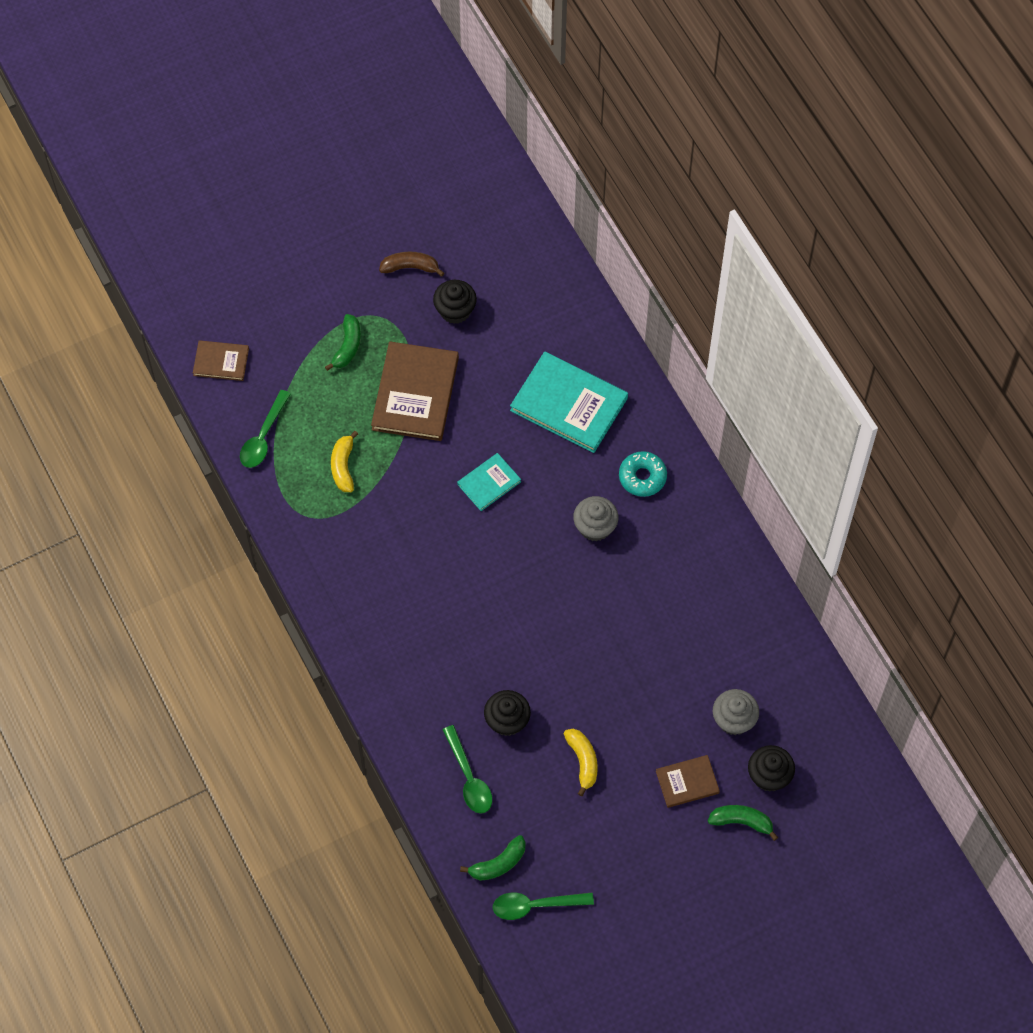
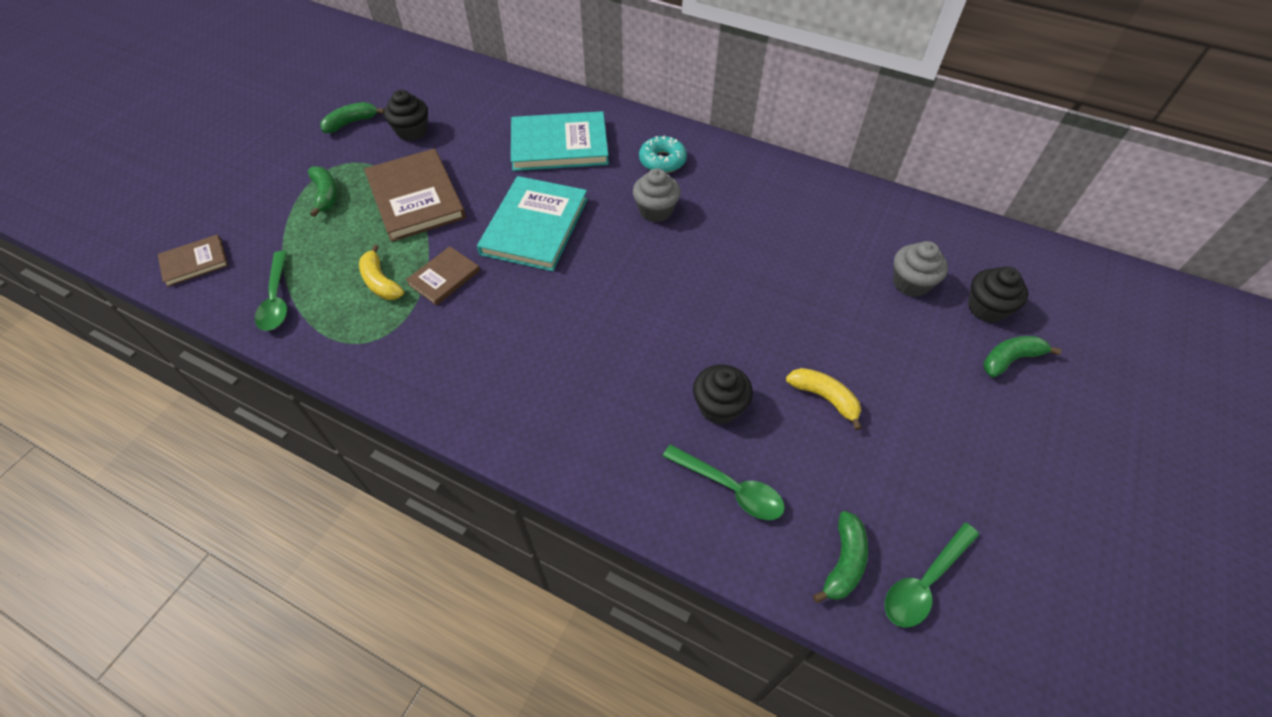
camera: 35 degrees left, 10 degrees down
(410, 267) = (351, 123): brown banana -> green banana
(489, 483) = (535, 226): turquoise book -> turquoise book, size x1.88
(687, 782) = (930, 356): brown book -> brown book (444, 277)

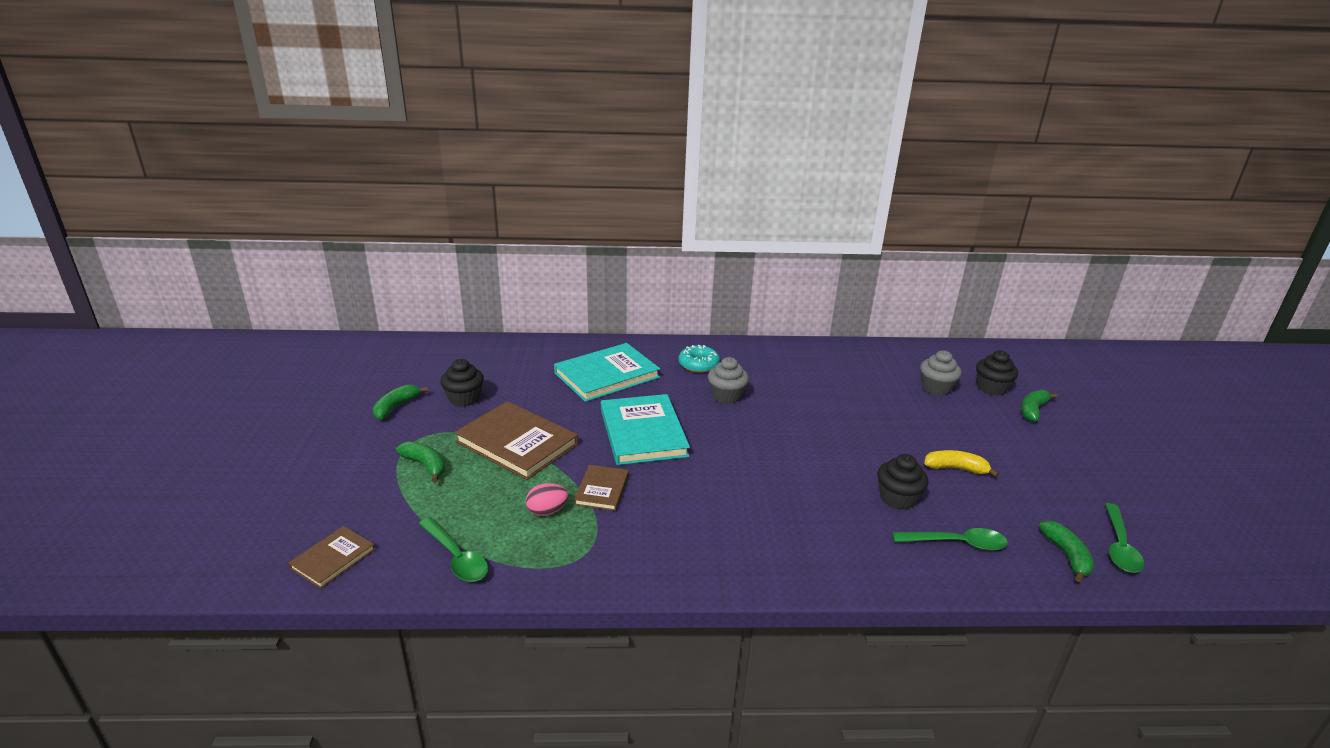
camera: 30 degrees left, 25 degrees down
(380, 282) = (547, 511): yellow banana -> pink egg

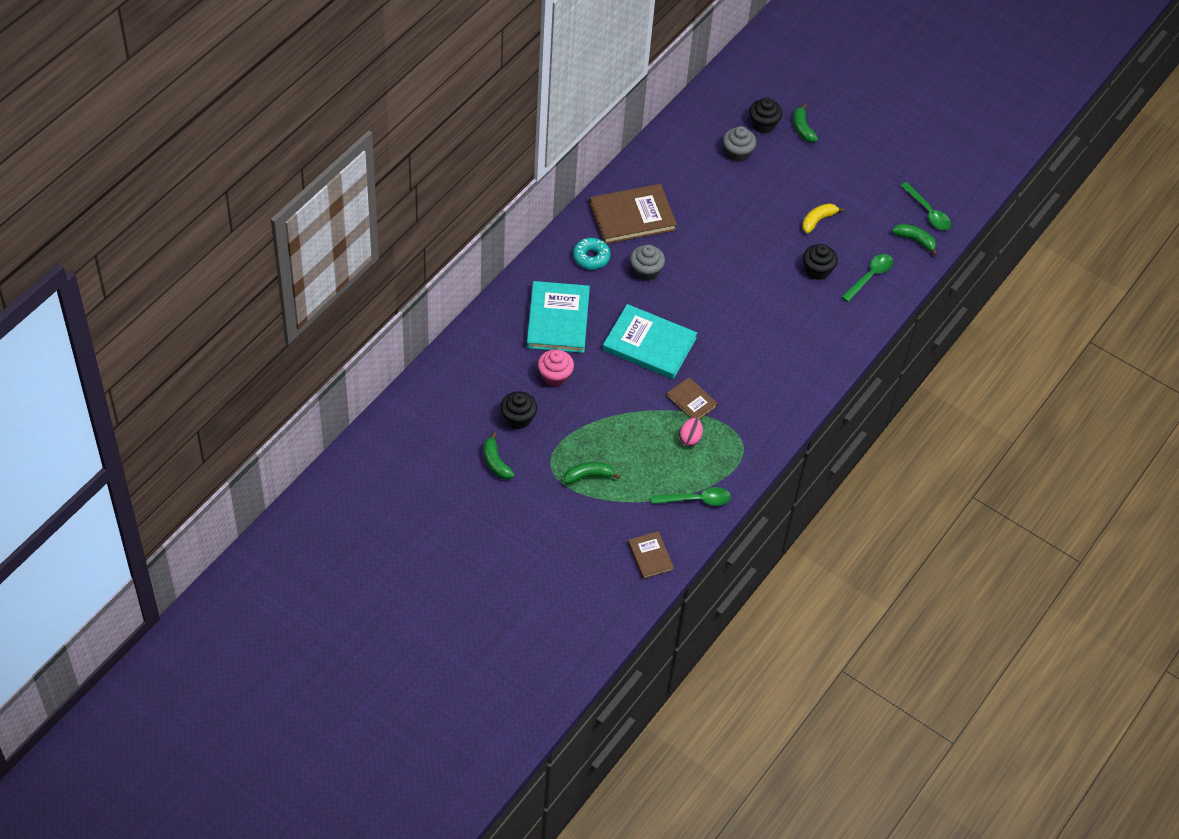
camera: 55 degrees left, 25 degrees up
(517, 443) = (603, 417): brown book -> brown book (632, 216)
(538, 398) = (555, 376): none -> pink cupcake

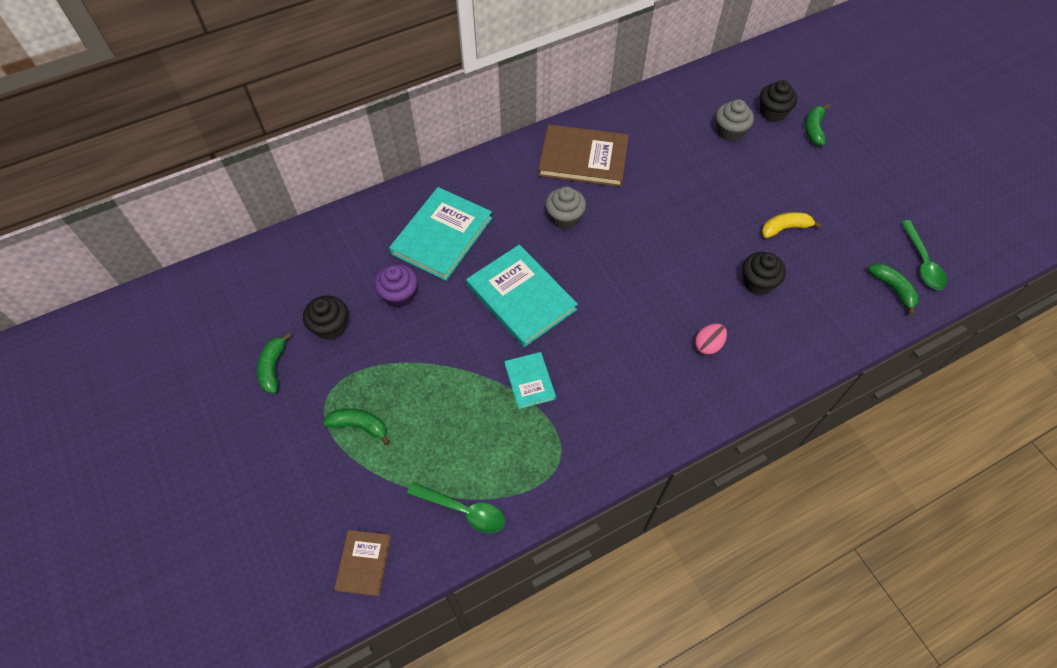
camera: 30 degrees right, 5 degrees up
(555, 376) = (399, 295): pink cupcake -> purple cupcake
(591, 257) = (516, 184): turquoise donut -> none
(690, 438) = (501, 427): pink egg -> pink egg (708, 345)
(691, 401) = (529, 381): brown book -> turquoise book
(870, 276) = (817, 312): green spoon -> none

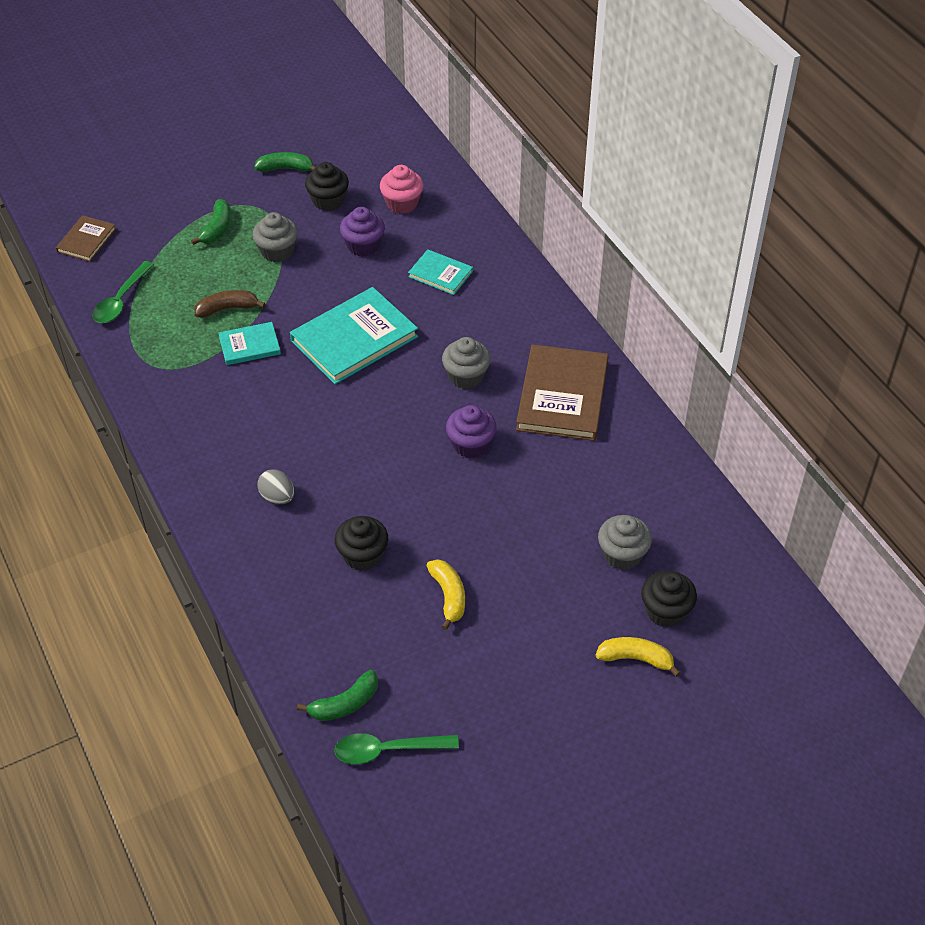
camera: 90 degrees right, 10 degrees down
(343, 266) = (402, 203): none -> pink cupcake
(364, 563) = (86, 240): brown book -> brown book turned 75 degrees counterclockwise
(400, 367) = (277, 251): none -> grey cupcake
(442, 236) = (440, 274): turquoise book -> turquoise book, size x0.53
(479, 405) = (227, 309): none -> brown banana
(637, 215) = (471, 444): none -> purple cupcake
(708, 345) = (277, 497): pink egg -> grey egg
(813, 129) = (636, 658): green banana -> yellow banana

